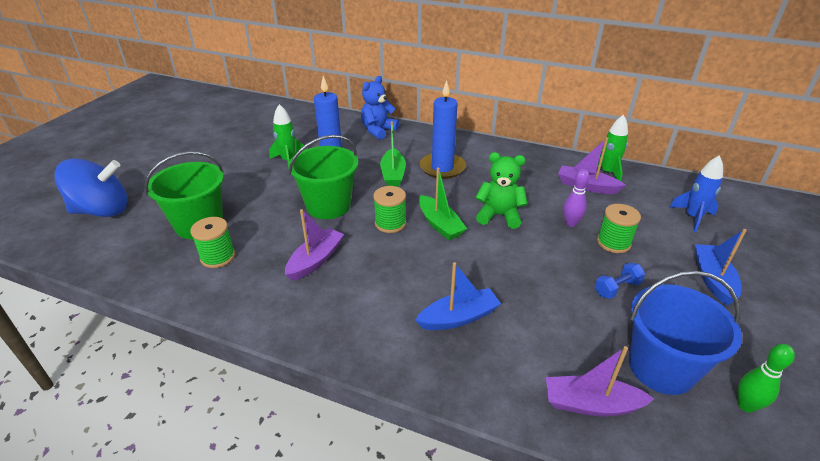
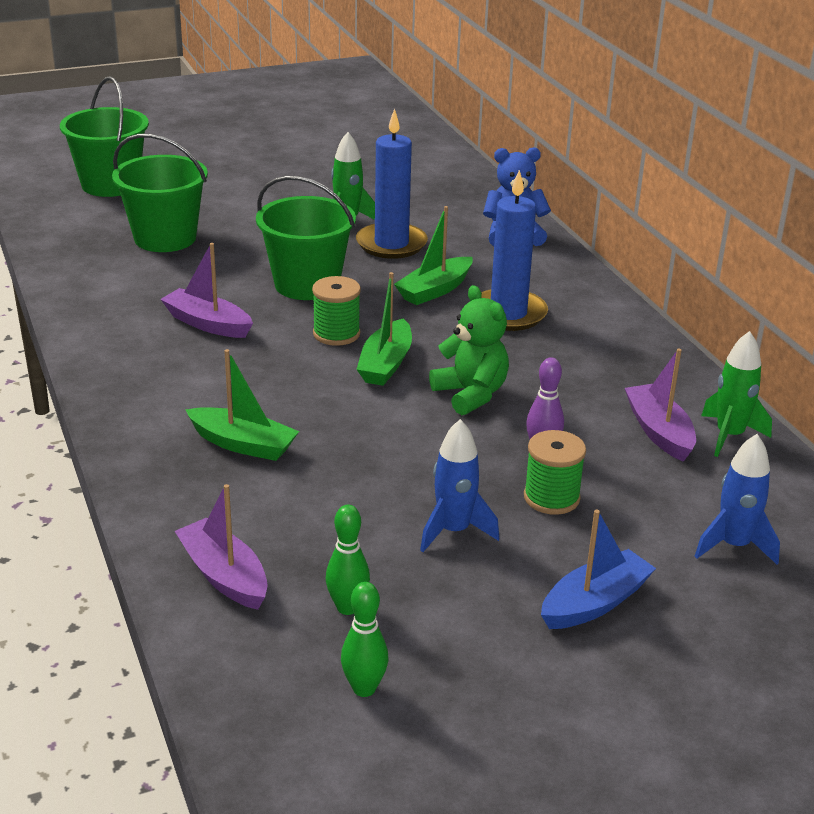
camera: 45 degrees right, 5 degrees down
(102, 210) = (110, 185): blue spinning top -> green bucket
(218, 257) = (135, 274): green spool -> none
(315, 260) = (208, 324): purple boat -> purple boat turned 135 degrees counterclockwise
(458, 317) = (243, 444): blue boat -> green boat
(617, 288) = (453, 531): blue dumbbell -> blue rocket
(661, 368) = (347, 607): blue bucket -> green bowling pin

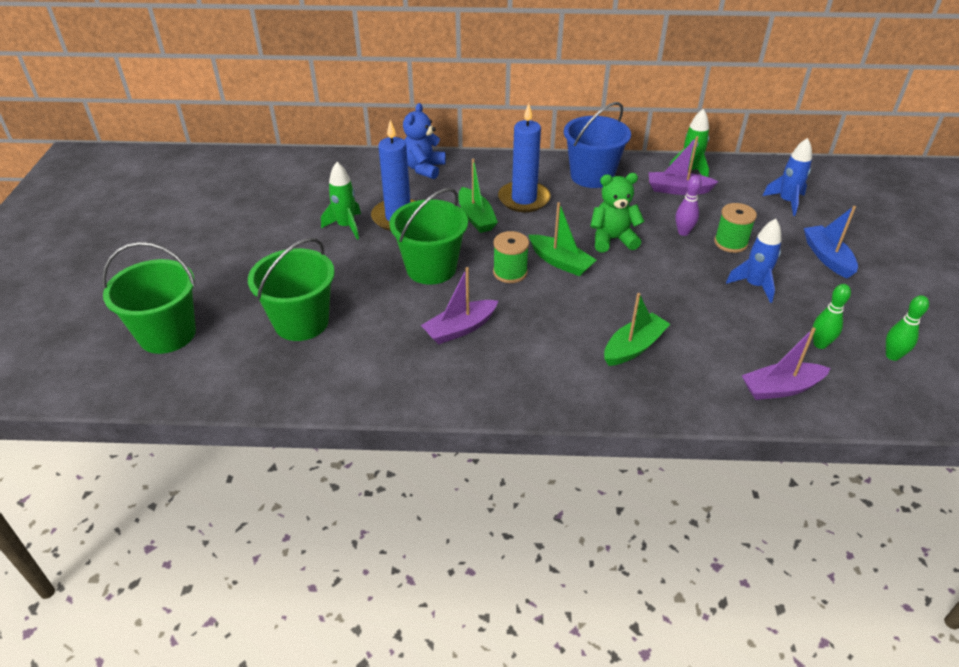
camera: 65 degrees left, 10 degrees up
(620, 353) = (592, 176): none -> blue bucket

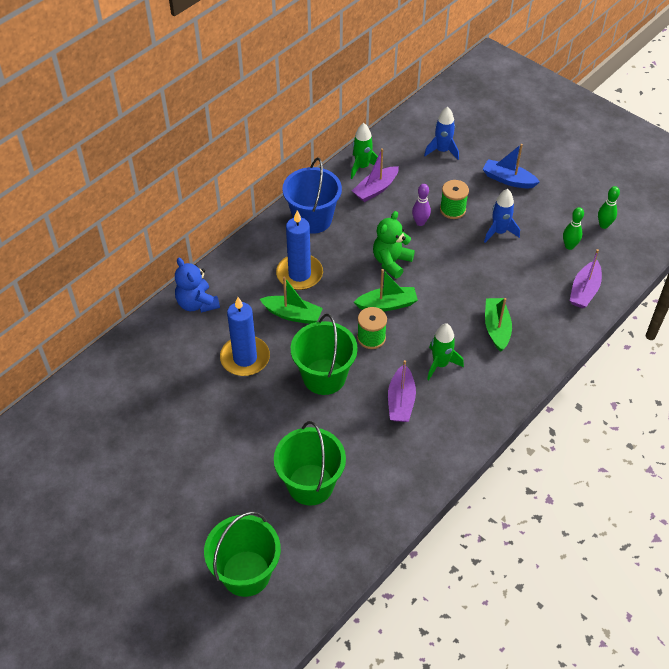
camera: 50 degrees left, 10 degrees up
(346, 226) = (223, 395): green rocket -> green rocket (440, 364)

